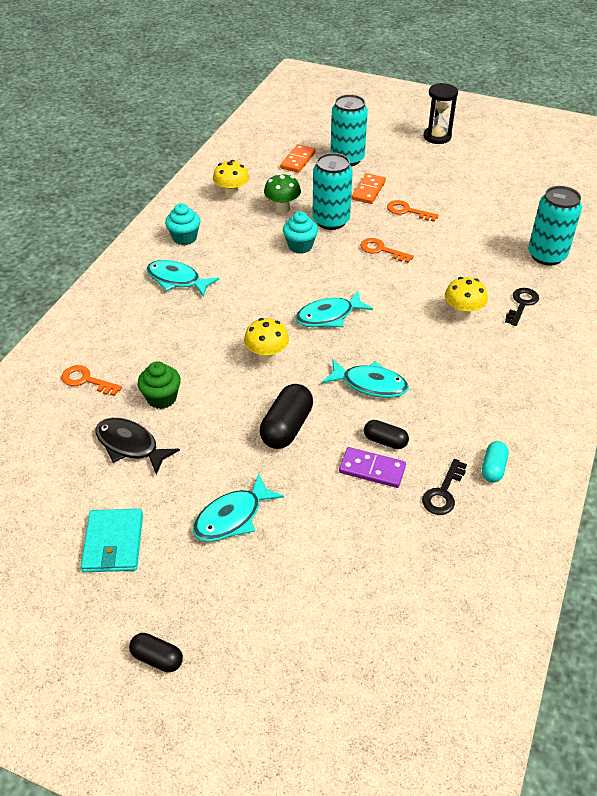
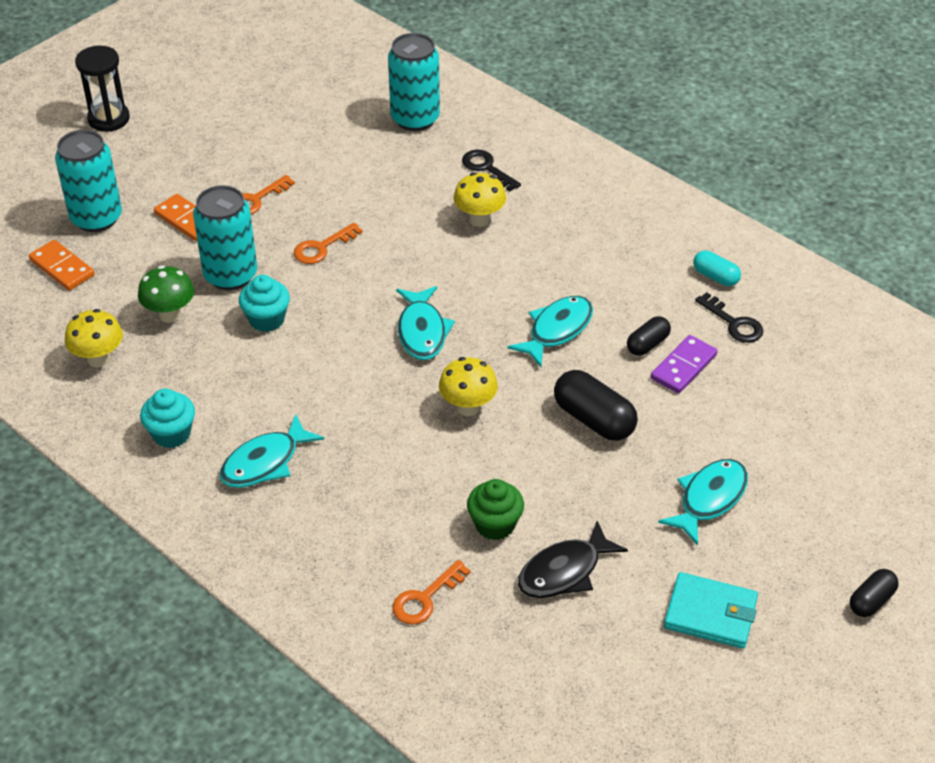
camera: 70 degrees left, 0 degrees up
(232, 517) = (709, 499): turquoise fish -> turquoise fish turned 120 degrees counterclockwise

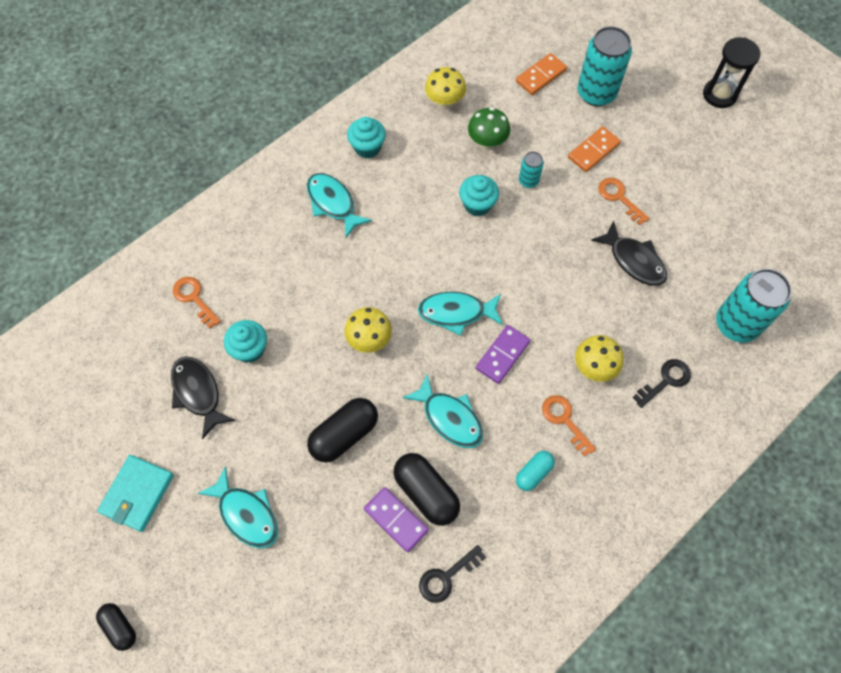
camera: 95 degrees right, 20 degrees up
(230, 275) = (528, 181): turquoise can -> turquoise can, size x0.49
(322, 247) = (559, 244): orange key -> orange key (564, 420)
(341, 189) = (634, 260): none -> black fish
(473, 290) = (502, 355): none -> purple domino
(495, 525) = (250, 349): green cupcake -> turquoise cupcake
(647, 344) = (426, 492): black capsule -> black capsule, size x1.70
(715, 277) = (510, 572): turquoise capsule -> turquoise capsule (533, 473)

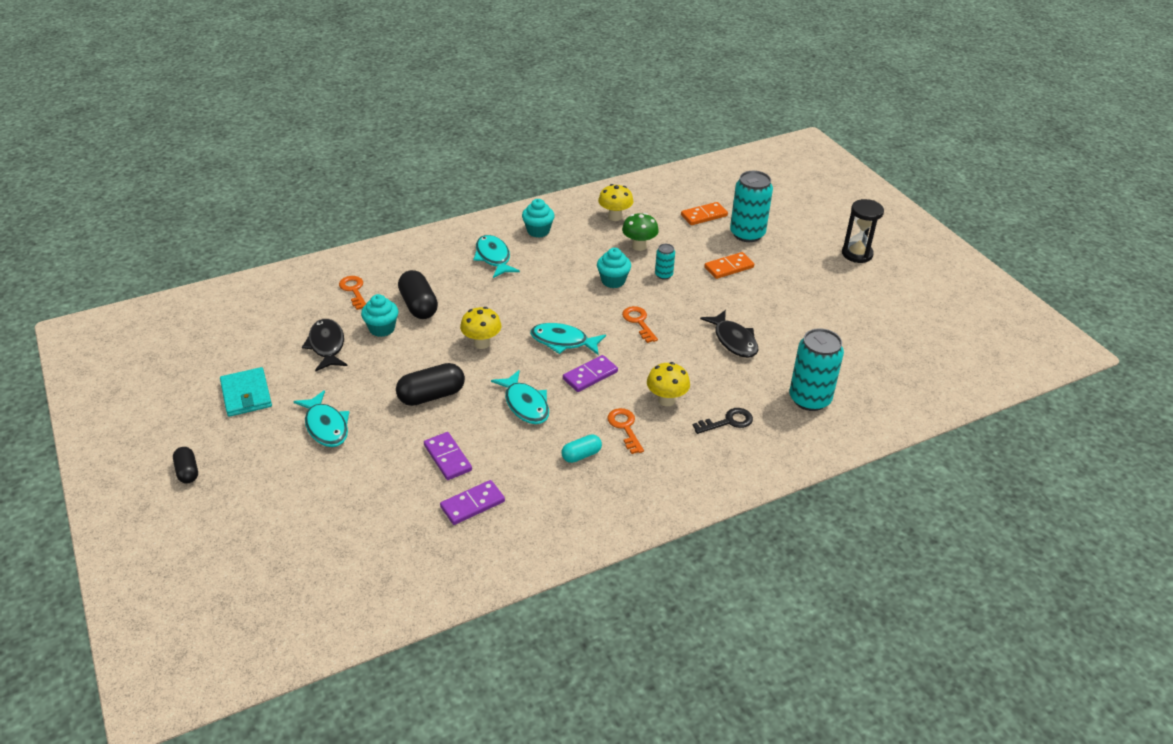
camera: 15 degrees right, 25 degrees down
(137, 494) = (246, 394): turquoise wallet -> turquoise wallet turned 60 degrees counterclockwise
(426, 492) = (482, 447): black capsule -> black capsule (418, 306)
(447, 577) = (472, 504): black key -> purple domino
(619, 198) = (738, 300): orange key -> orange key (638, 322)

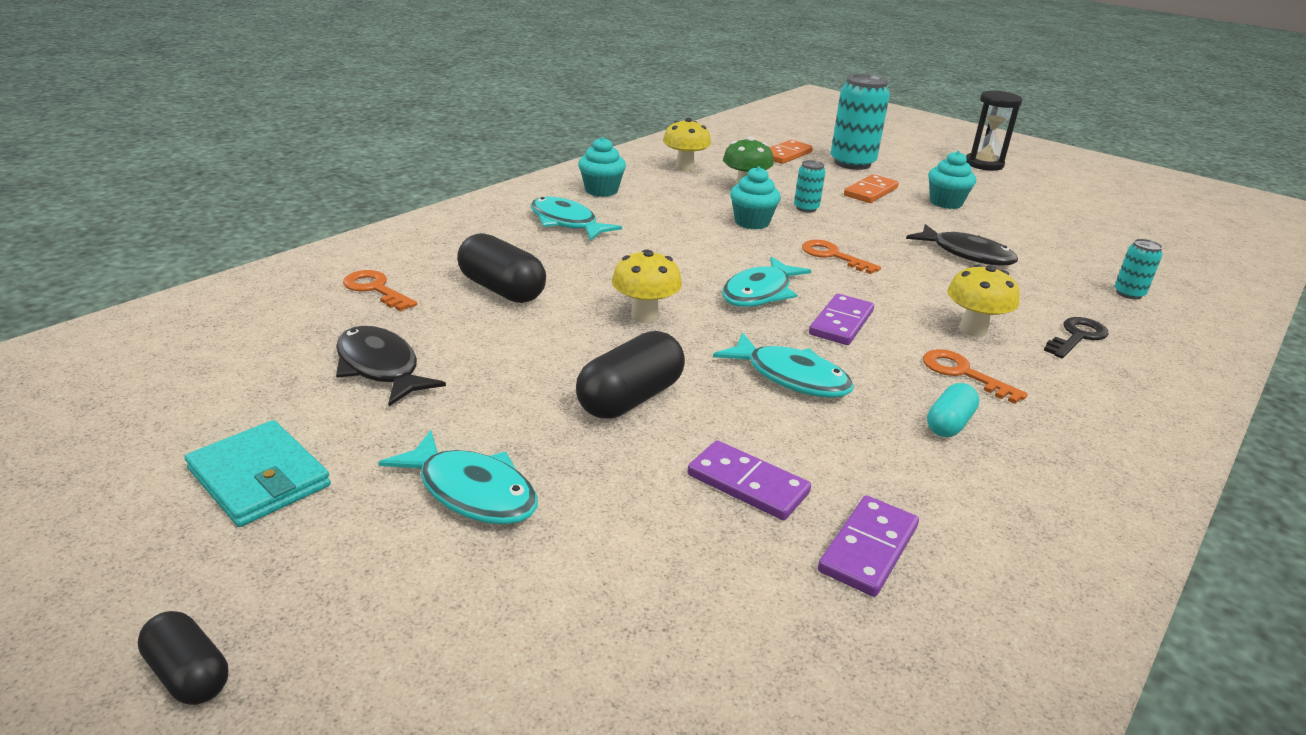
camera: 25 degrees left, 10 degrees down
(382, 329) = (464, 327): turquoise cupcake -> turquoise cupcake (945, 203)
(563, 341) = (760, 293): turquoise fish -> turquoise fish turned 45 degrees counterclockwise
(809, 399) = (1129, 293): turquoise can -> turquoise can, size x0.49

